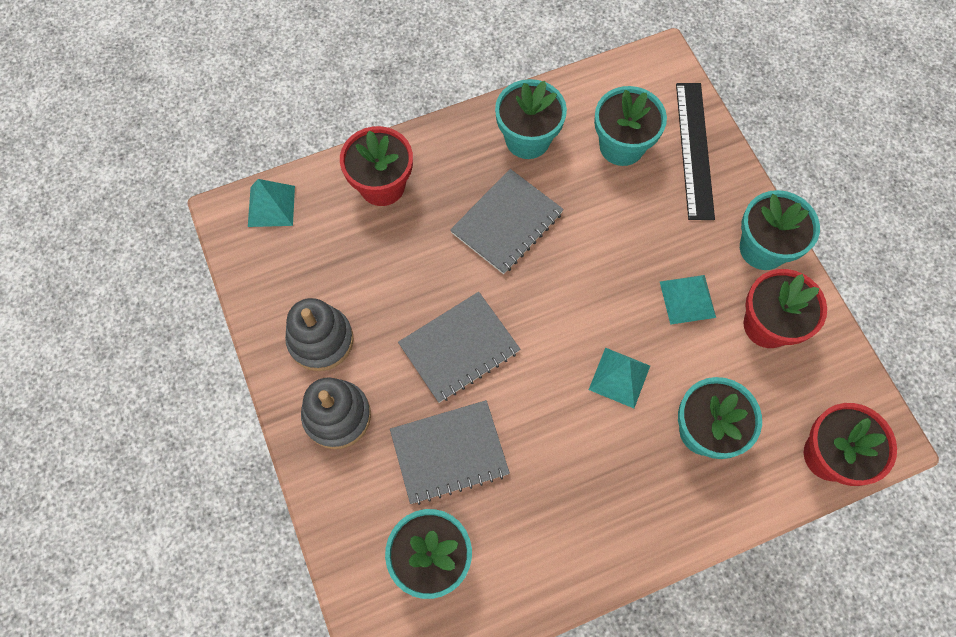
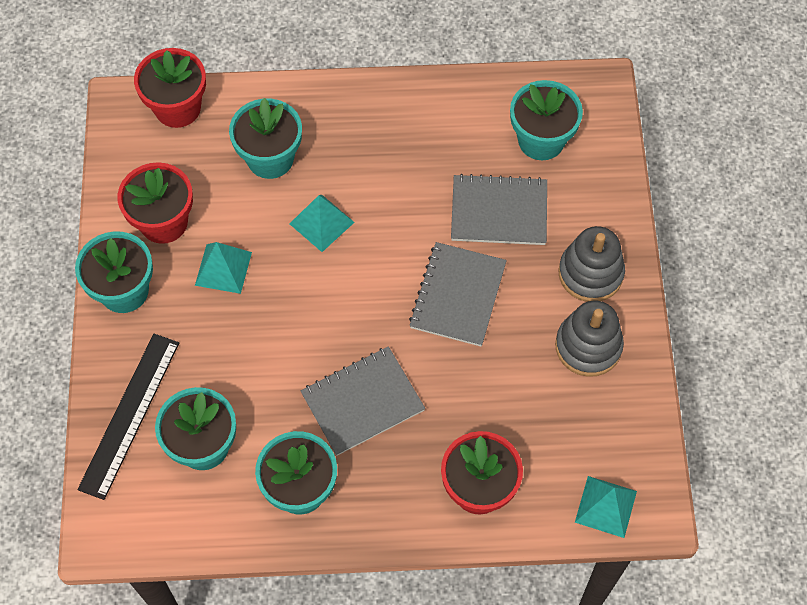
camera: 160 degrees left, 5 degrees down
(459, 348) = (457, 295): grey notebook -> grey notebook turned 60 degrees counterclockwise

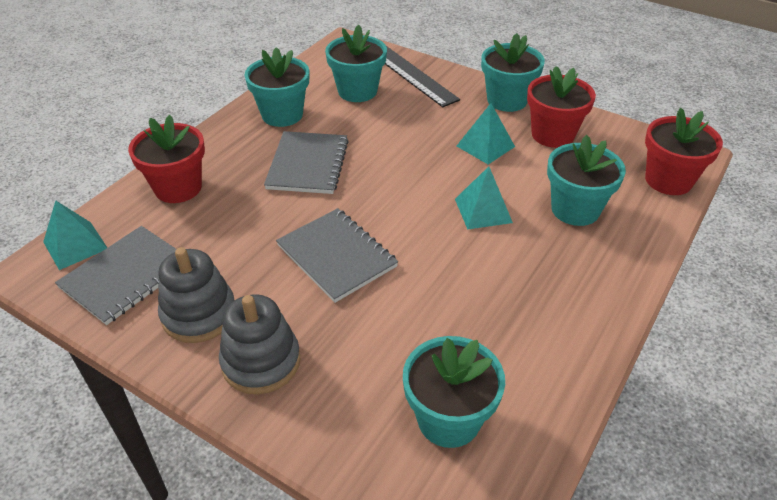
camera: 125 degrees right, 20 degrees down
(499, 211) = (392, 330): grey notebook -> grey notebook (126, 276)

